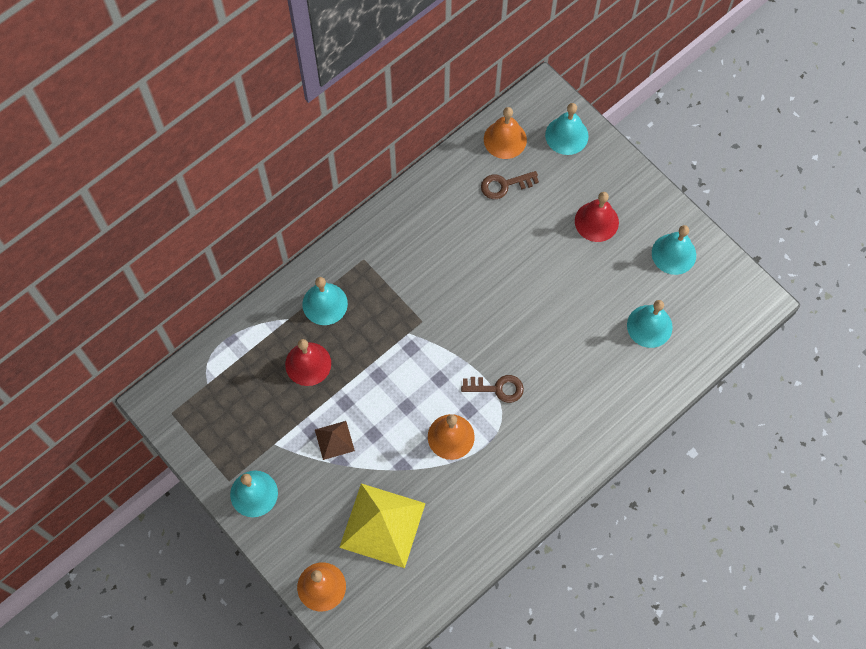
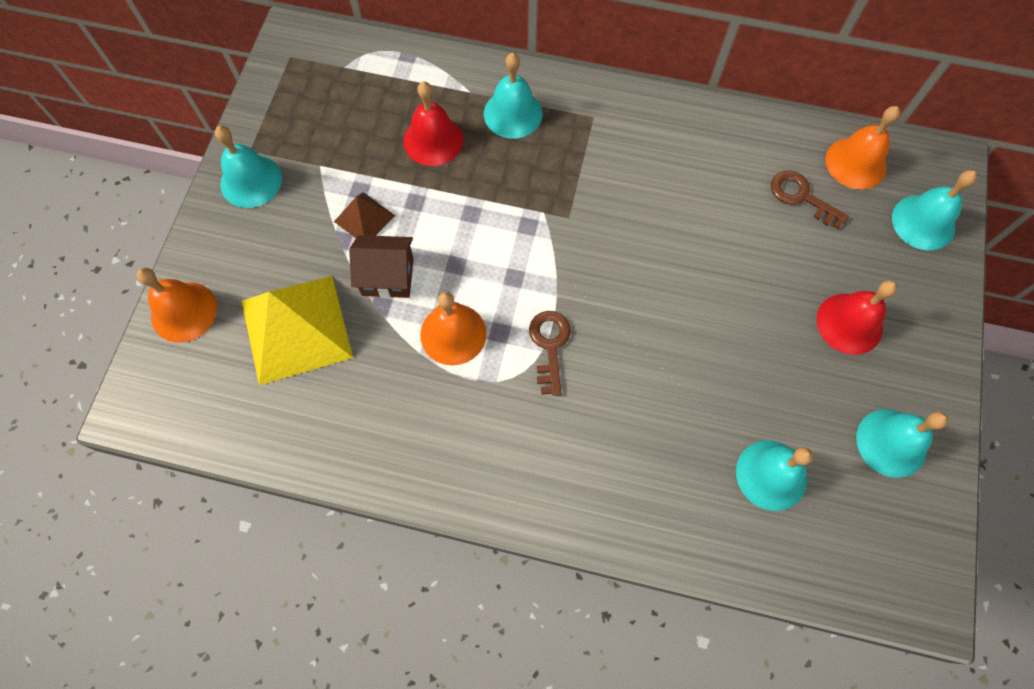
camera: 55 degrees right, 0 degrees up
(386, 450) = (388, 276): none -> brown house
(497, 388) = (549, 346): brown key -> brown key turned 150 degrees counterclockwise

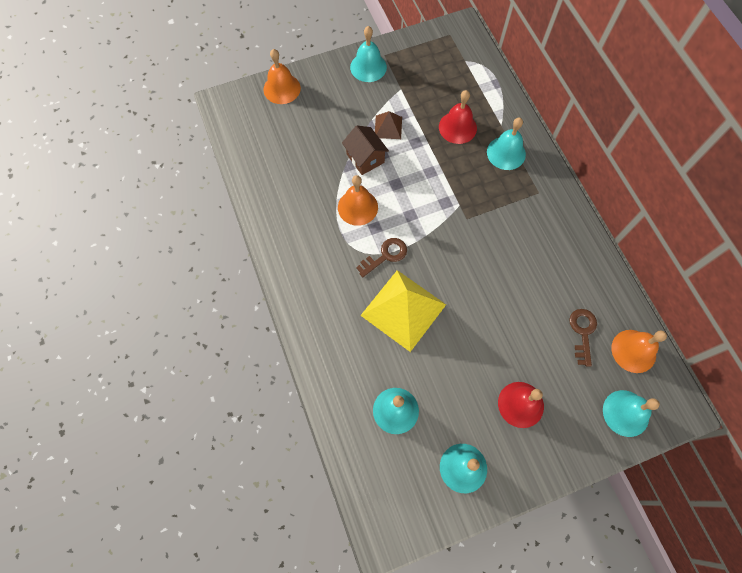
camera: 55 degrees right, 0 degrees up
(296, 329) = (308, 139): yellow pyramid -> yellow pyramid (403, 310)

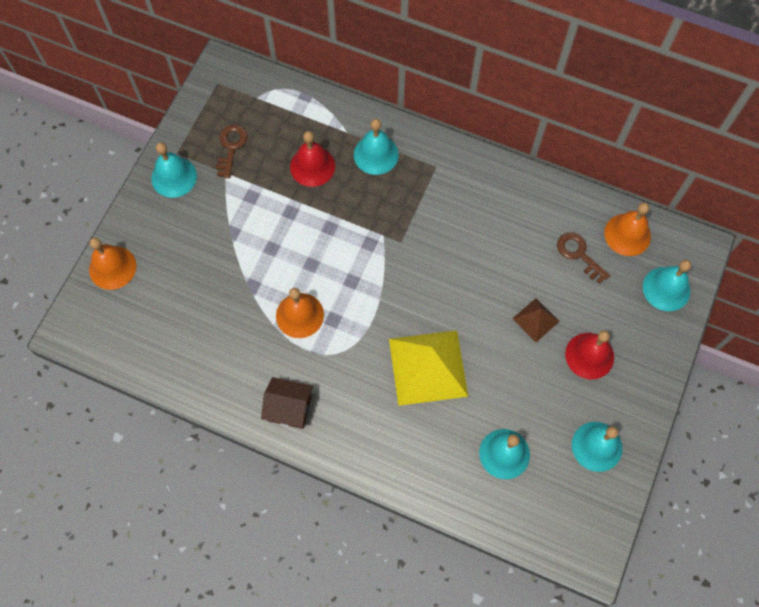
camera: 45 degrees left, 0 degrees up
(365, 158) = (260, 265): brown house -> brown house (289, 408)
(385, 256) = (367, 336): brown key -> brown key (231, 147)
(388, 127) = (251, 219): brown pyramid -> brown pyramid (535, 319)

